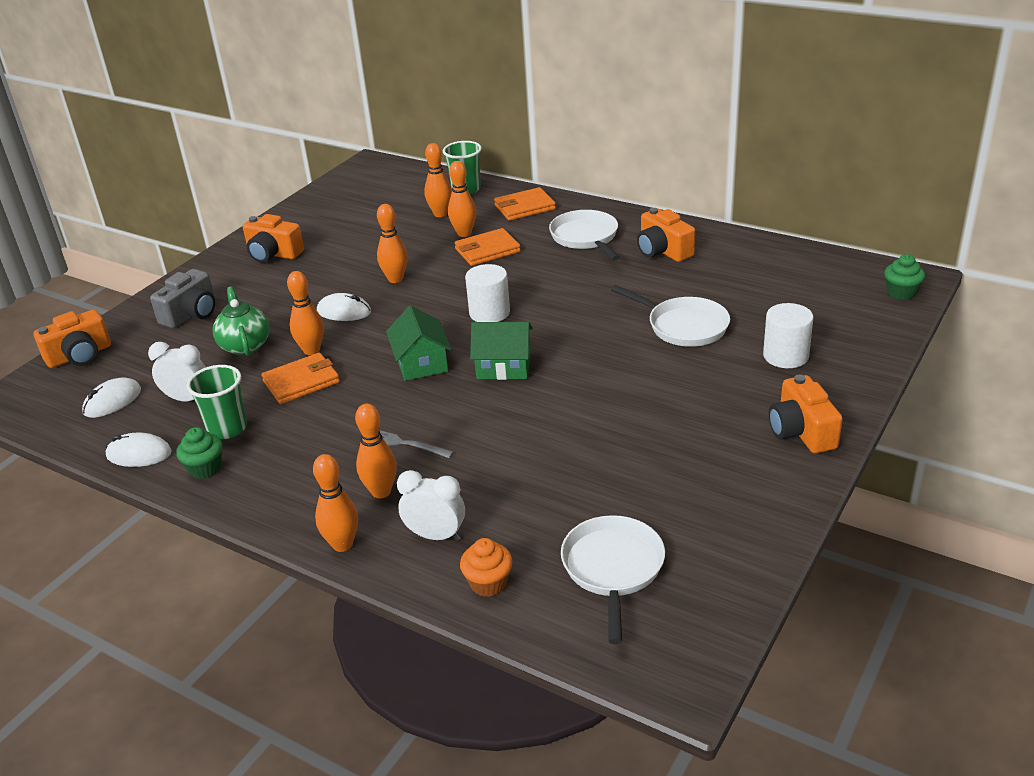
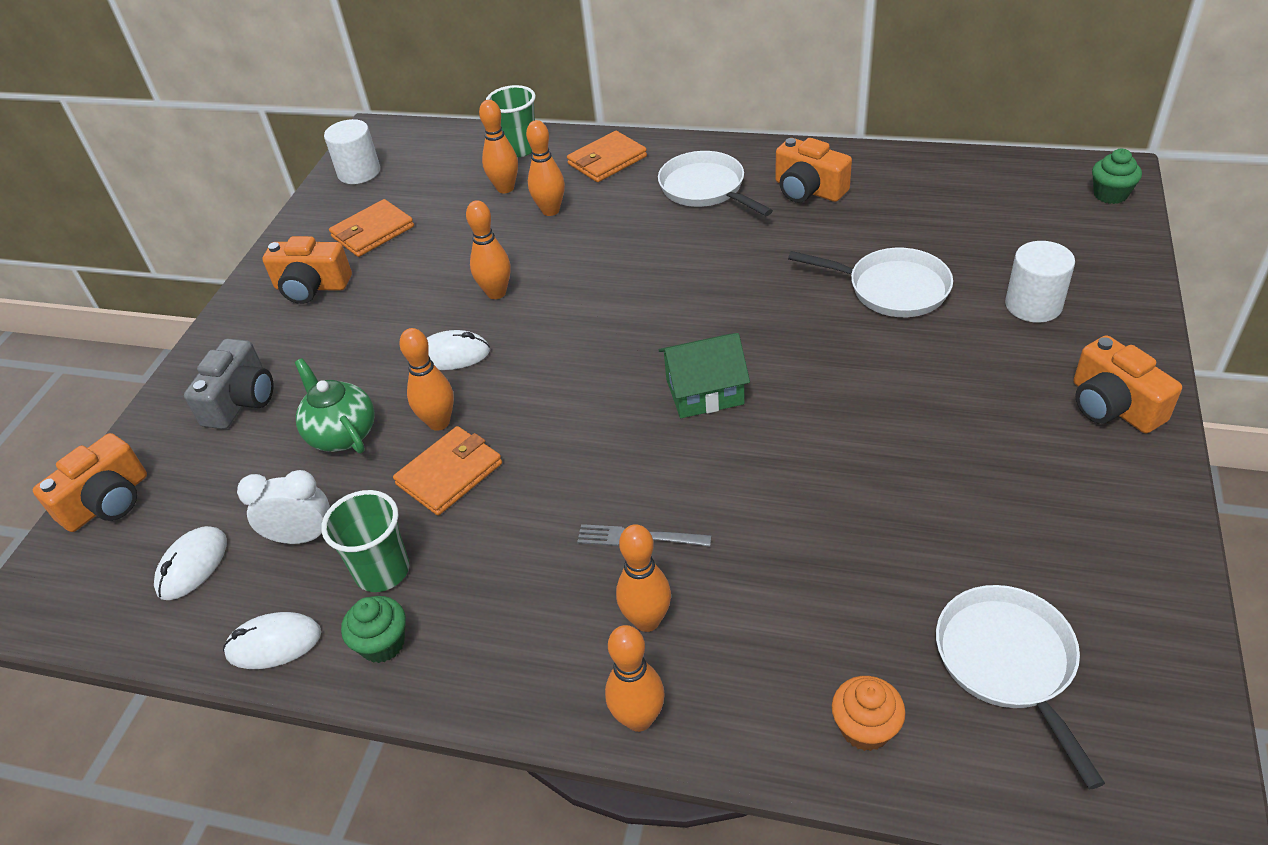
camera: 15 degrees left, 10 degrees up
(421, 363) = (596, 409): green house -> none
(435, 536) = (756, 671): white clock -> none
(487, 250) = (593, 229): orange wallet -> orange wallet (372, 232)
(489, 313) = (644, 318): white cylinder -> white cylinder (359, 172)

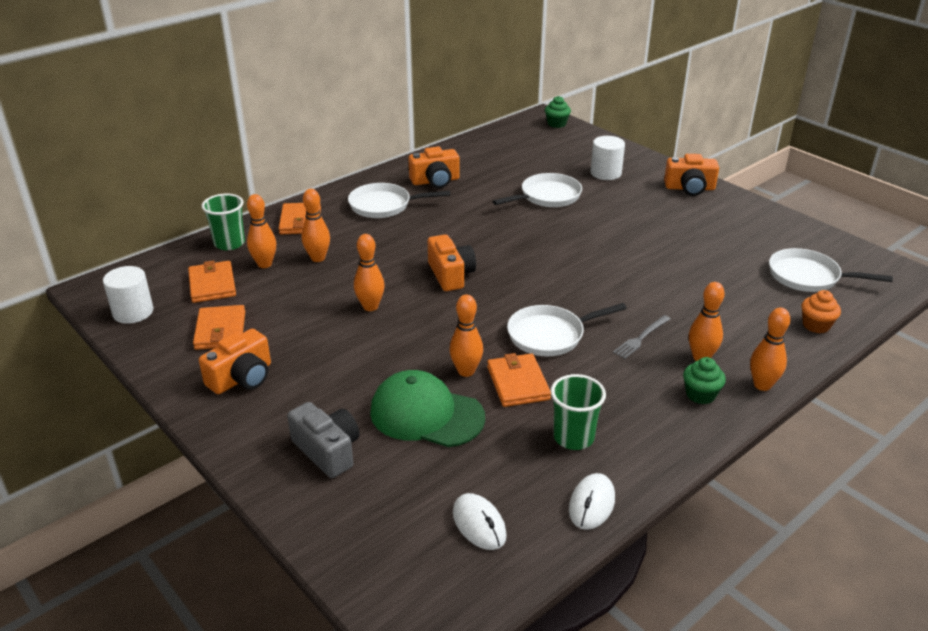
camera: 60 degrees left, 10 degrees down
(107, 501) = (356, 555): orange camera -> orange camera (450, 275)
(302, 537) = (507, 462): white clock -> none
(342, 434) = (426, 414): green teapot -> green cap
(383, 643) = (634, 456): green cupcake -> green cupcake (700, 394)
(441, 183) = (212, 284): none -> orange wallet
(453, 355) = (408, 344): white mouse -> none
(568, 452) = (550, 335): none -> white pan
(704, 392) = (555, 275): green house -> none

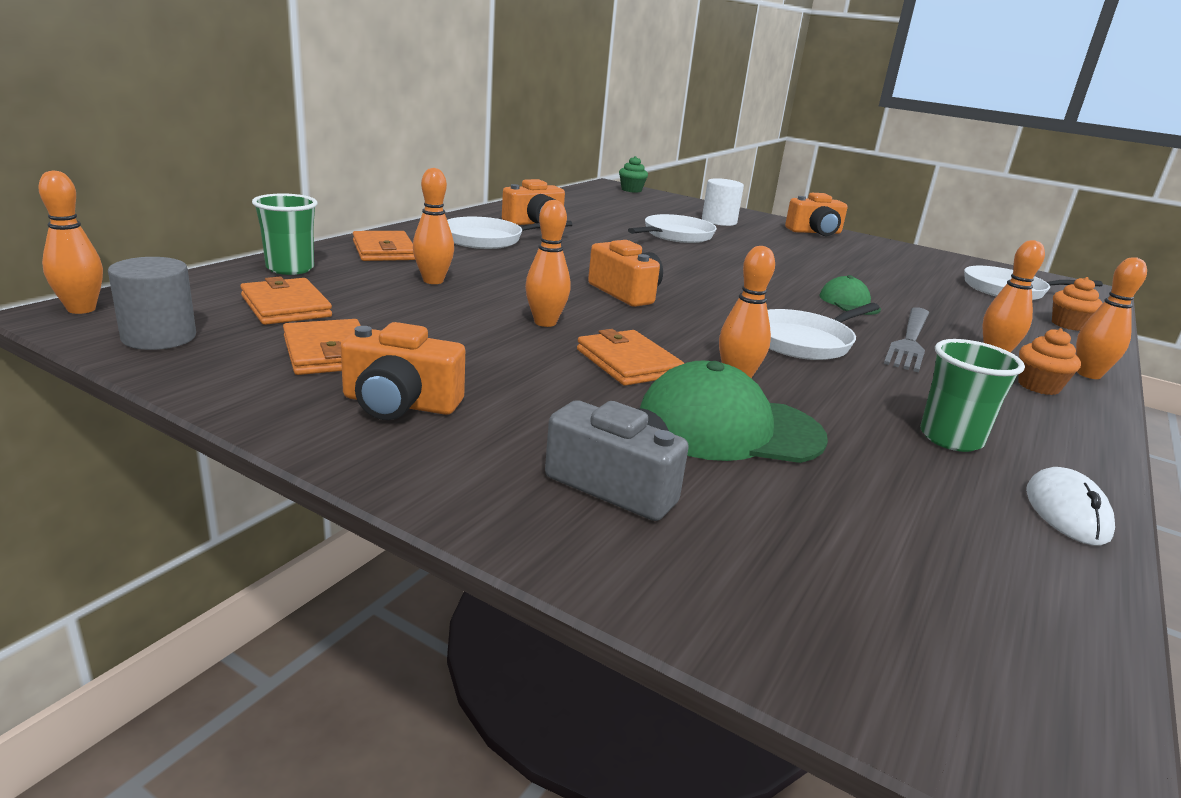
camera: 20 degrees left, 10 degrees down
(133, 312) = (159, 337): white cylinder -> grey cylinder
(242, 378) = (400, 404): orange camera -> orange camera turned 75 degrees clockwise
(265, 264) = (357, 286): orange bowling pin -> orange bowling pin (81, 309)
(479, 524) = (948, 559): white mouse -> none
(518, 383) = (816, 387): orange wallet -> orange wallet (628, 363)
(630, 290) = (849, 302): none -> green cap
(641, 338) = (909, 340): grey fork -> grey fork, size x1.66
(700, 394) = (1038, 386): green cupcake -> orange cupcake

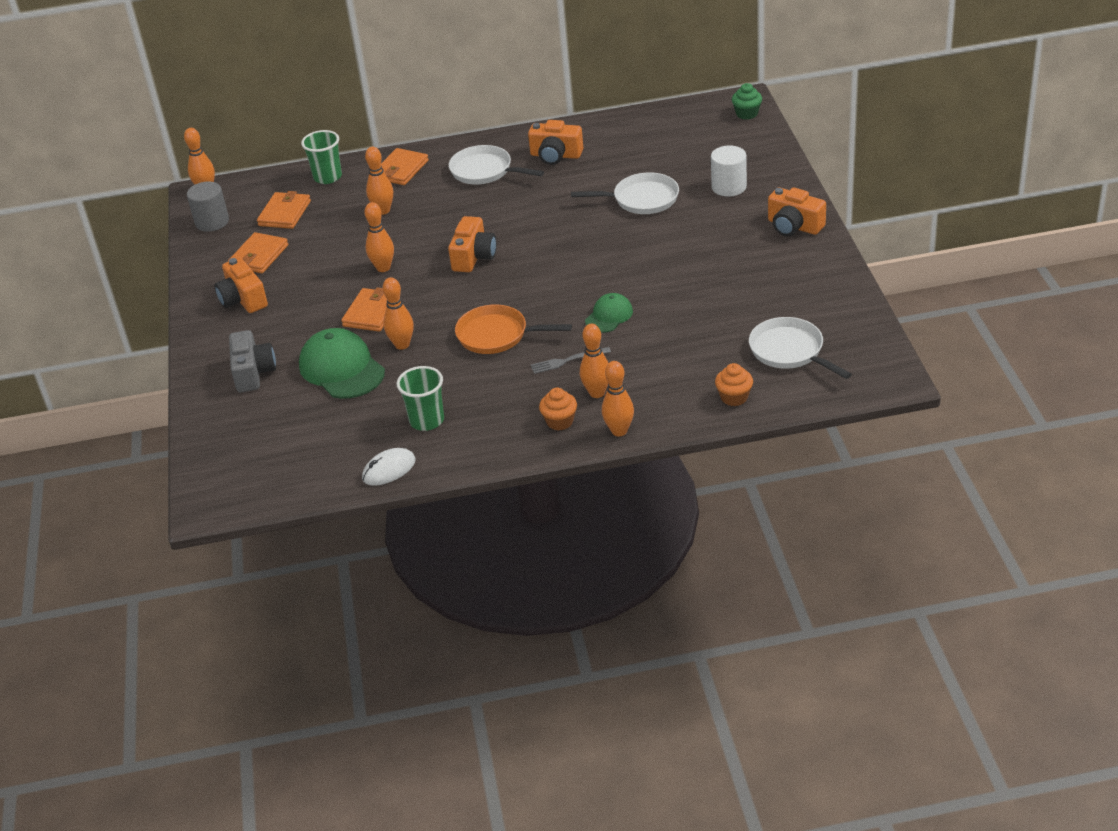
camera: 55 degrees right, 15 degrees up
(804, 341) = (497, 335): white pan -> orange pan
(909, 340) = (567, 361): grey fork -> grey fork, size x0.60

